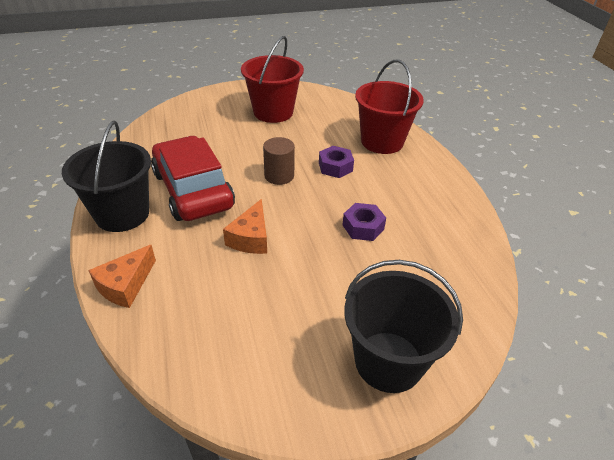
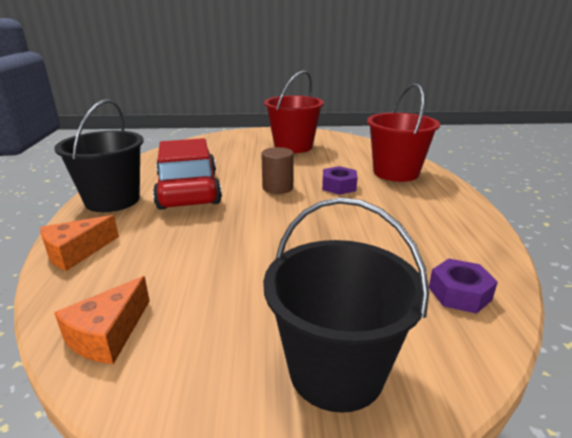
camera: 15 degrees right, 15 degrees down
(251, 238) = (224, 230): orange cheese -> orange cheese (108, 334)
(363, 227) = (351, 234): purple nut -> purple nut (459, 293)

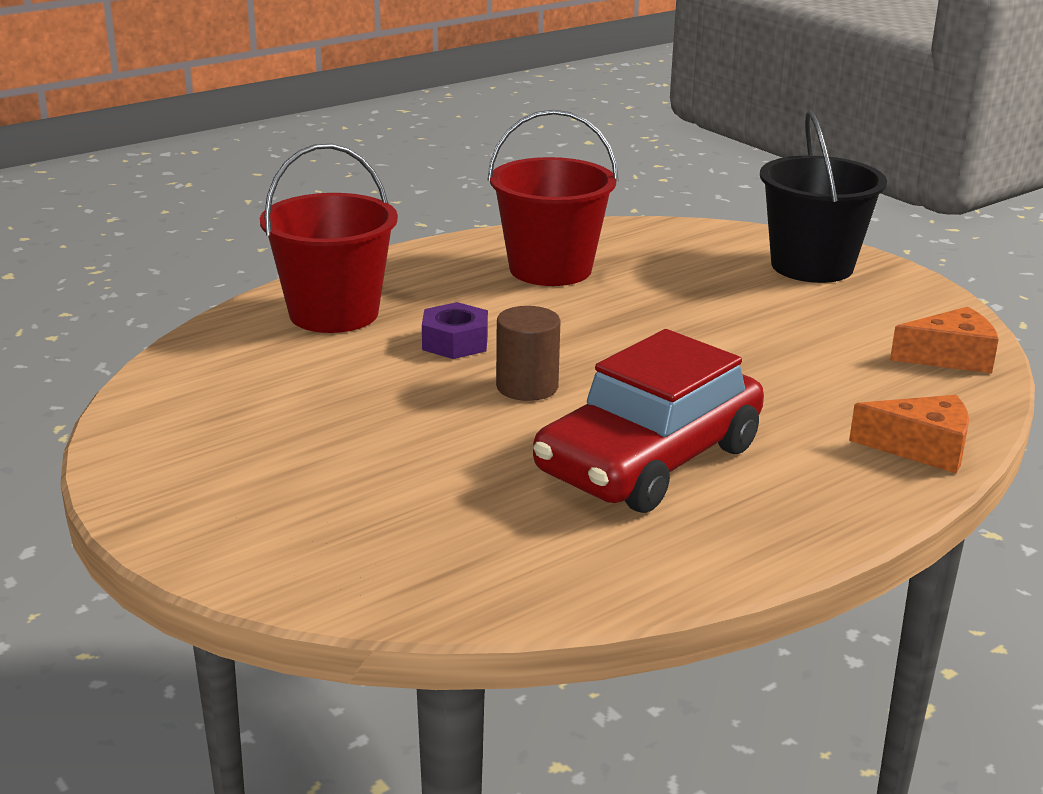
camera: 125 degrees left, 0 degrees up
(112, 200) = (789, 512): black bucket -> none
(293, 146) = (275, 442): red bucket -> red bucket (550, 269)
(459, 293) = (638, 241): purple nut -> none

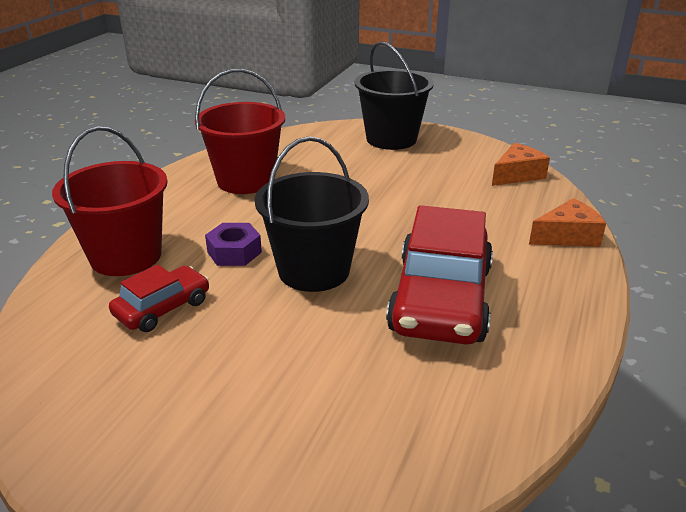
camera: 30 degrees left, 5 degrees up
(325, 373) = (162, 308): none -> red car
(527, 387) = (314, 270): brown cylinder -> black bucket

